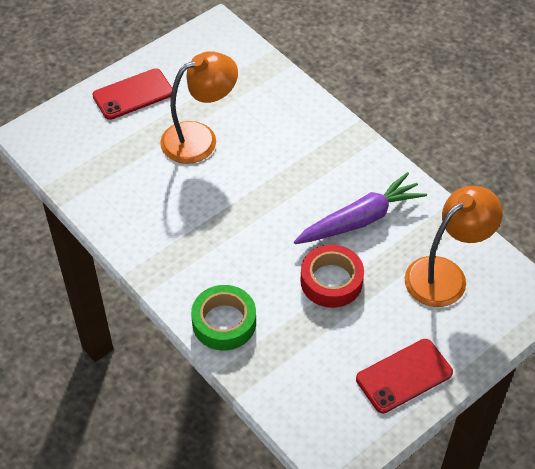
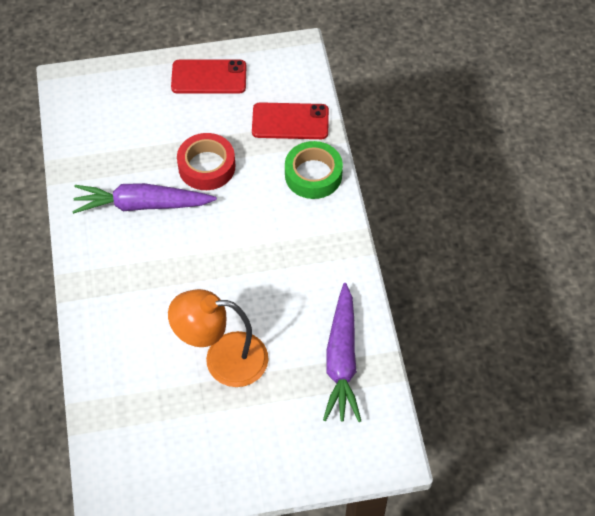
camera: 150 degrees left, 5 degrees up
(102, 179) = (342, 360): none -> purple carrot
(133, 94) = (256, 450): red phone -> red phone (290, 121)
(445, 274) = (115, 129): orange lamp -> none

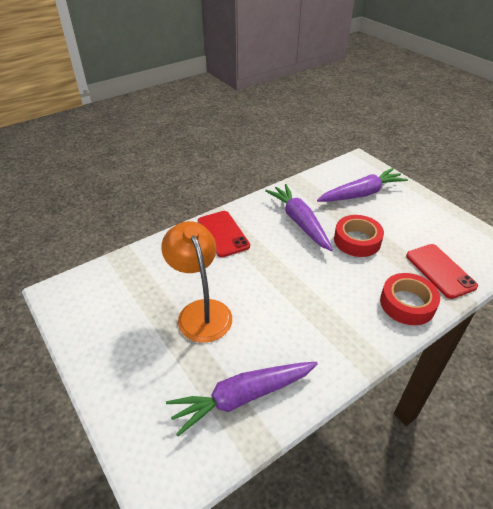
camera: 65 degrees right, 15 degrees down
(133, 117) = (361, 194): none -> purple carrot
(209, 77) = (429, 215): red phone -> red phone (223, 233)
(313, 175) = (407, 303): green tape -> red tape

